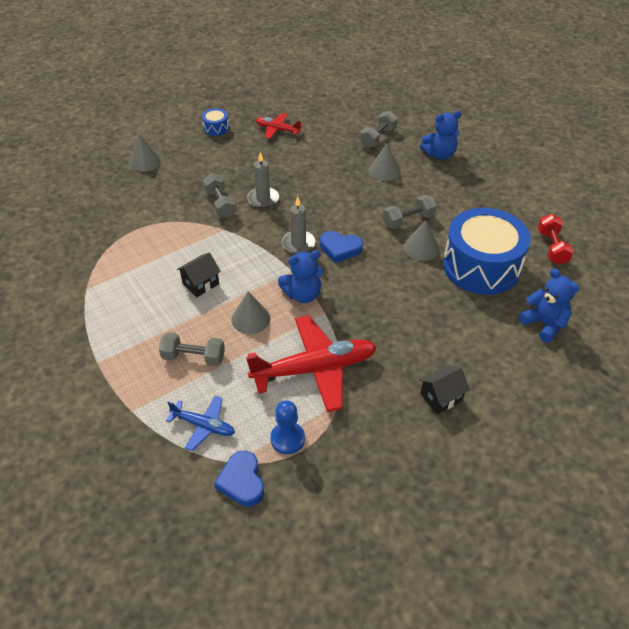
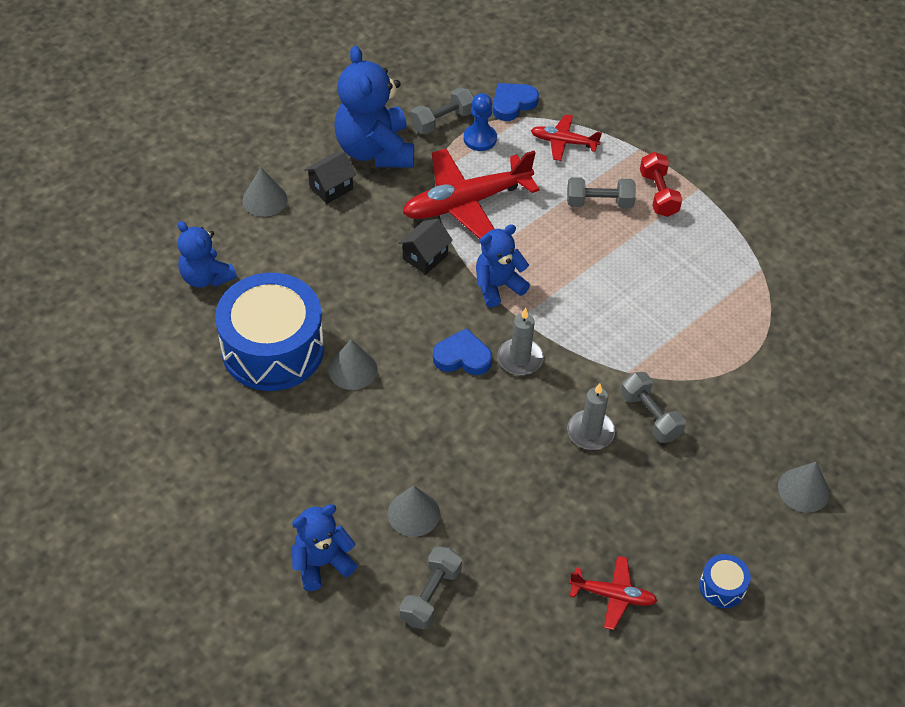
camera: 170 degrees right, 5 degrees up
(201, 284) = (626, 288): black house -> black house (425, 257)
(203, 426) = (563, 142): blue plane -> red plane
(242, 481) = (512, 104): blue heart -> blue heart turned 105 degrees counterclockwise
(250, 319) = (551, 250): grey cone -> grey cone (264, 199)
(397, 436) = (375, 150): none -> blue teddy bear
(408, 220) = (371, 415): grey dumbbell -> grey dumbbell (442, 120)
(552, 247) = (171, 389): red dumbbell -> red dumbbell (658, 194)

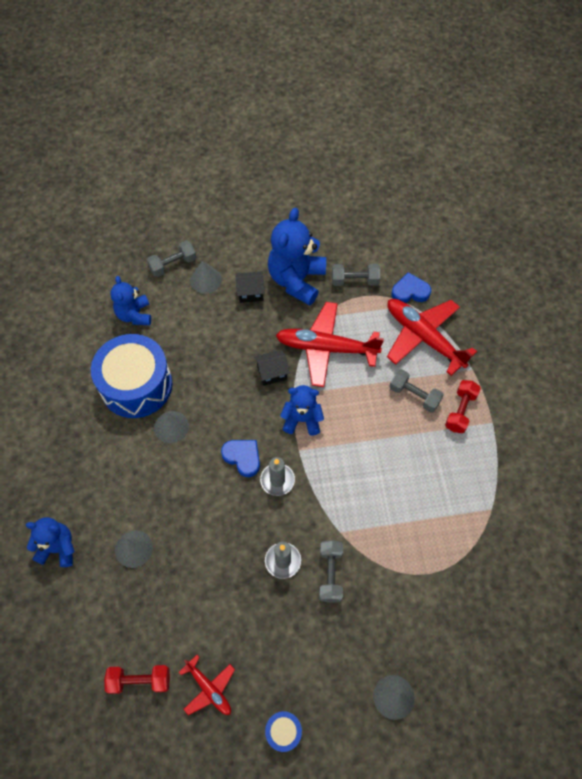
camera: 35 degrees right, 10 degrees up
(430, 595) = (102, 612): grey dumbbell -> grey dumbbell (173, 264)
(480, 139) = (369, 306): blue pawn -> none
(531, 634) = (140, 680): none -> red dumbbell
(563, 142) = (423, 337): red plane -> red plane, size x1.93

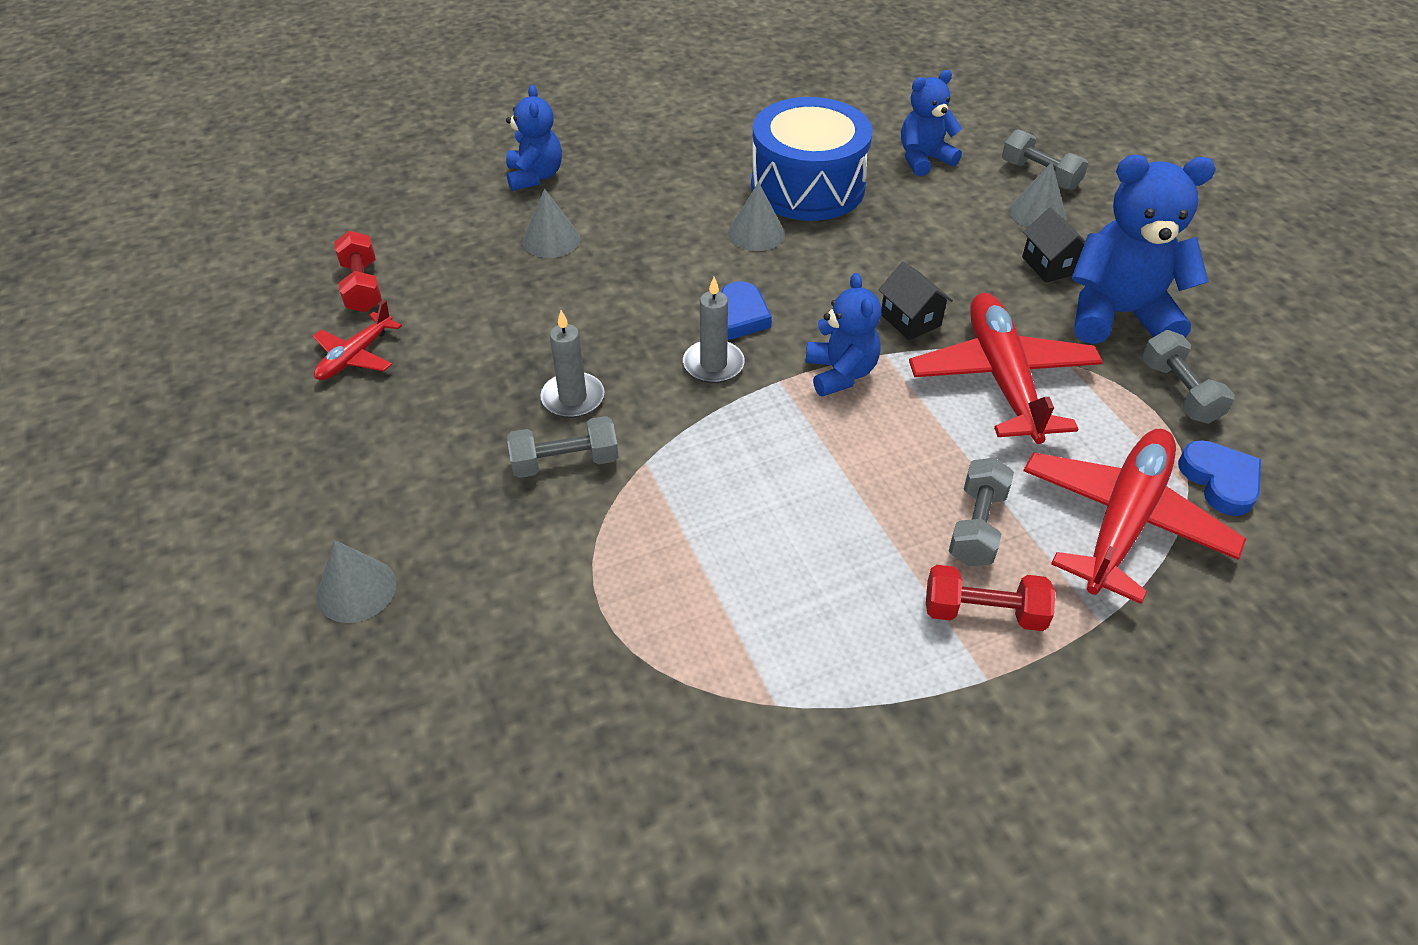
camera: 75 degrees right, 15 degrees down
(283, 731) = (293, 451): blue drum -> none

